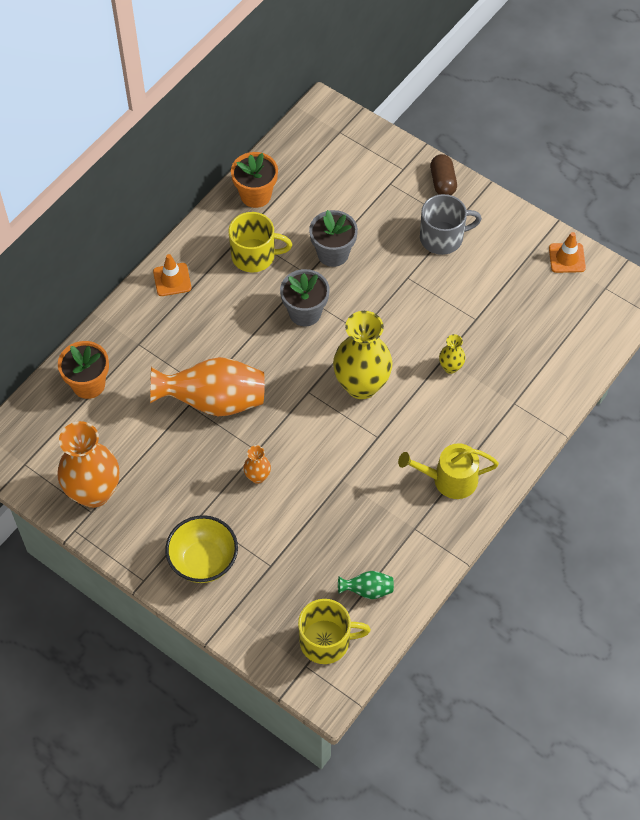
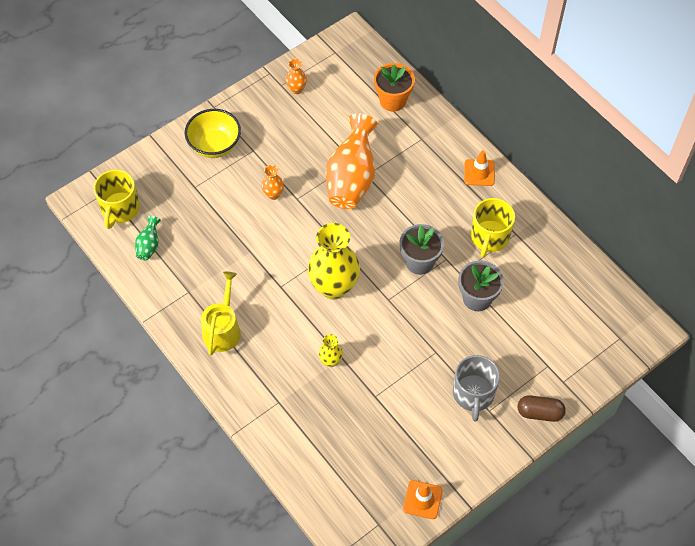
camera: 105 degrees right, 0 degrees up
(94, 492) = (296, 89): orange vase -> orange vase, size x0.45
(255, 195) = (557, 252): orange flower pot -> none

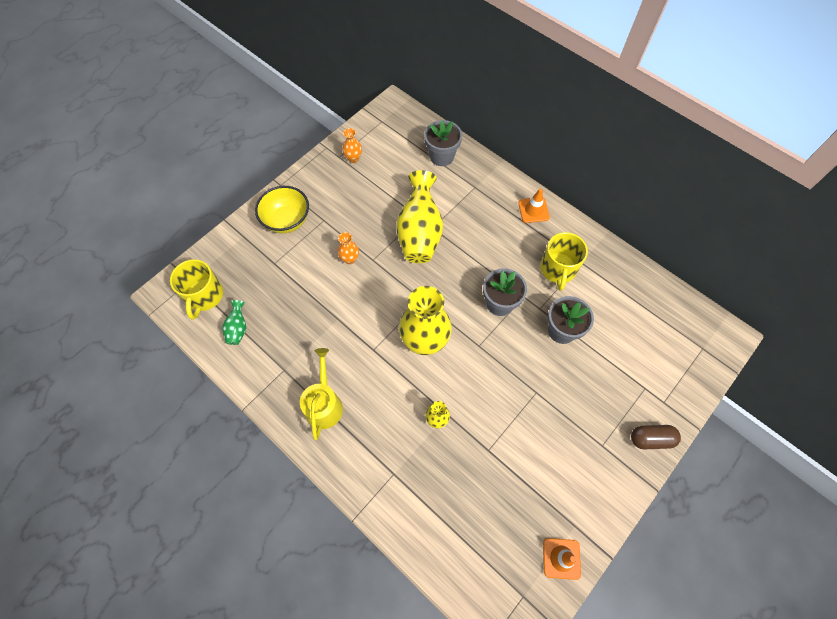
camera: 10 degrees left, 5 degrees up
(351, 179) = (419, 233): orange vase -> yellow vase
(393, 100) = (441, 156): orange flower pot -> grey flower pot
(473, 394) = (583, 430): grey mug -> none

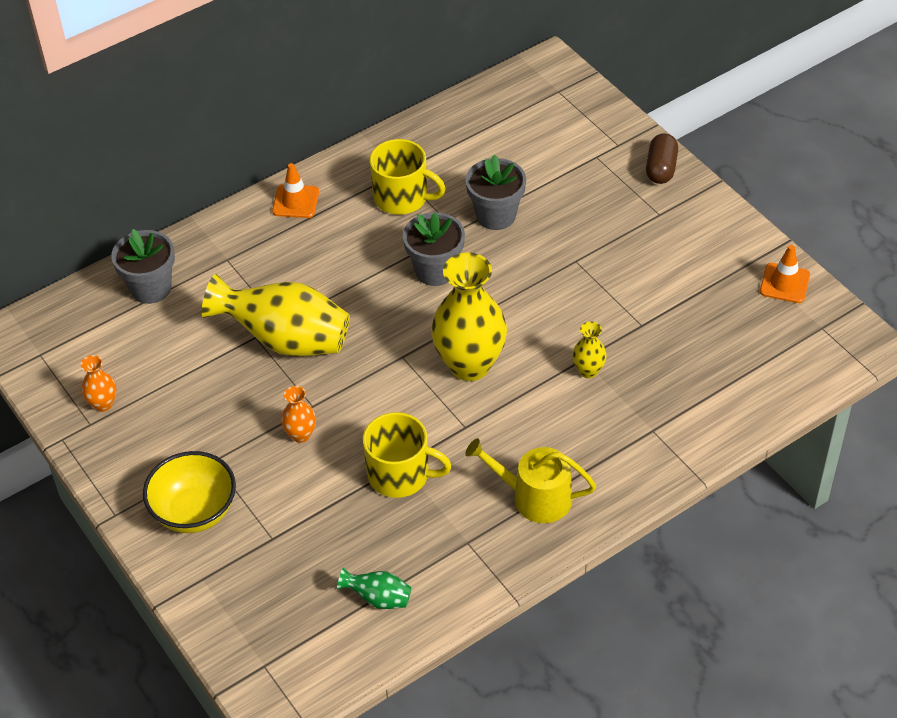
camera: 75 degrees left, 15 degrees down
(204, 296) = (302, 644): yellow mug -> yellow mug (400, 475)

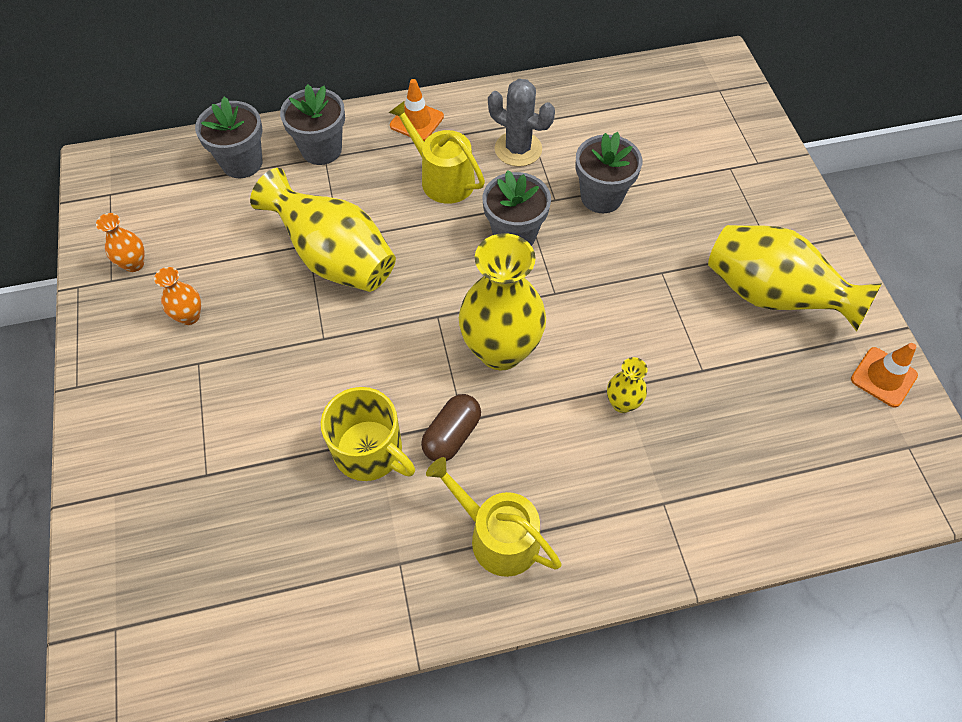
camera: 20 degrees right, 10 degrees up
(195, 512) = (150, 413): yellow bowl -> none
(220, 254) = (321, 150): none -> grey flower pot
(301, 435) = (295, 366): orange vase -> orange vase (189, 316)
(346, 244) = (442, 178): none -> yellow watering can
(378, 598) = (273, 595): green vase -> none
(402, 197) = (518, 149): yellow mug -> grey cactus
(661, 168) = (793, 201): brown capsule -> brown capsule (452, 435)
(673, 250) = (771, 296): none -> yellow vase

